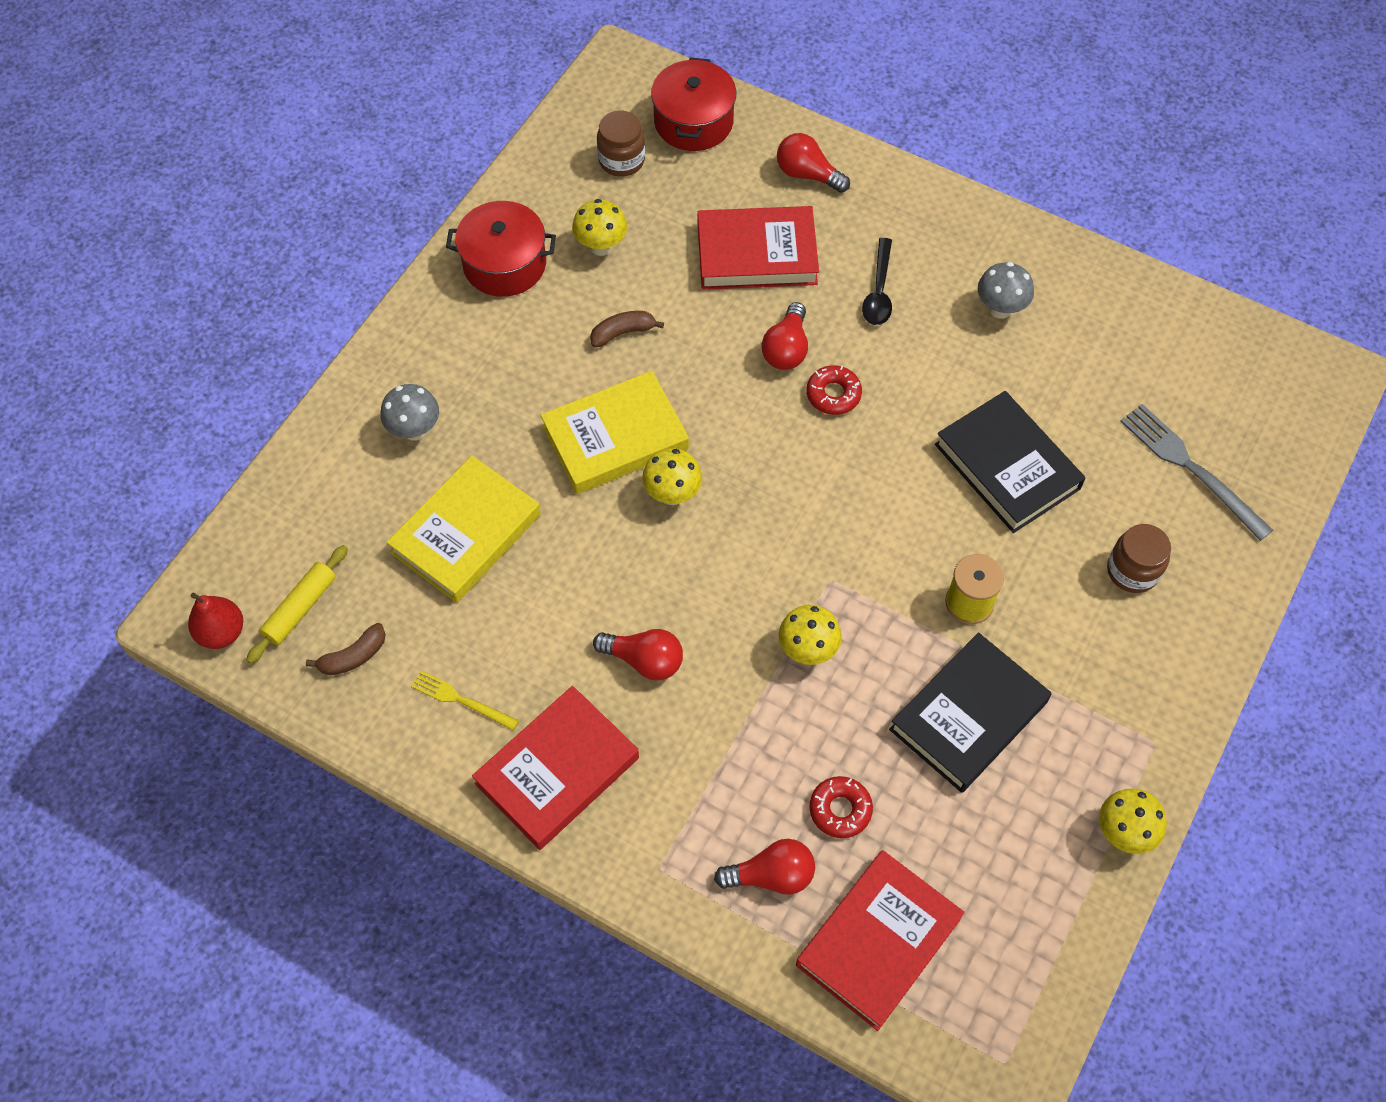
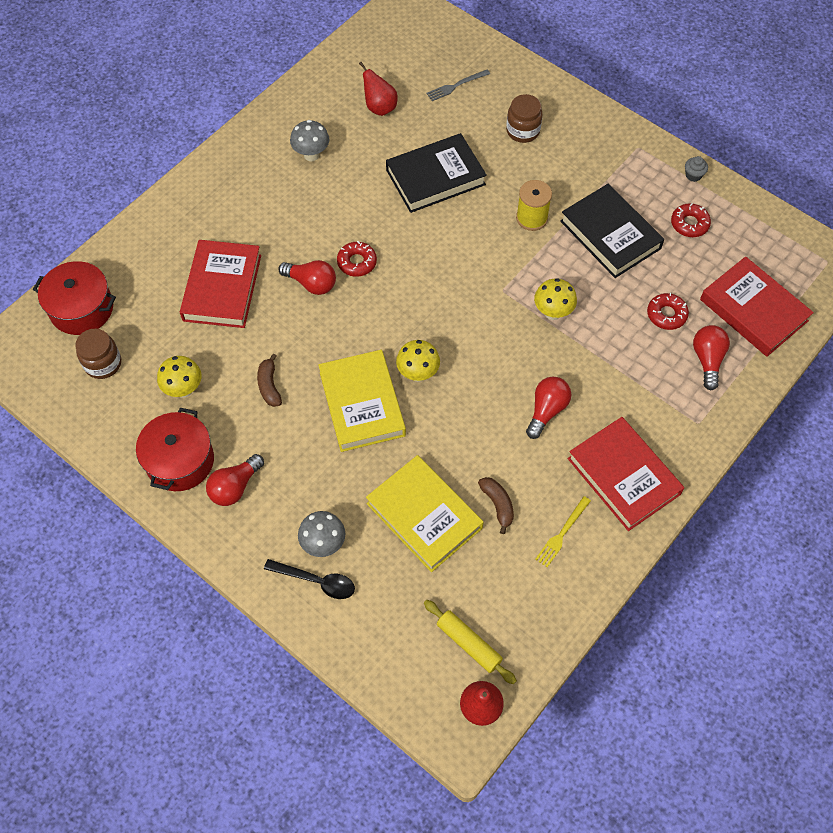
camera: 80 degrees left, 0 degrees up
(353, 656) = (516, 606): brown banana -> brown banana (497, 505)
(807, 174) = (159, 243): red light bulb -> red light bulb (235, 487)
(878, 291) = (277, 220): black spoon -> black spoon (316, 581)
(1022, 833) = (689, 224): none -> red donut
(1113, 376) = (379, 107): none -> red pear
(1123, 833) = (693, 175): yellow mushroom -> grey cupcake
(1191, 468) = (456, 86): grey fork -> grey fork, size x0.59

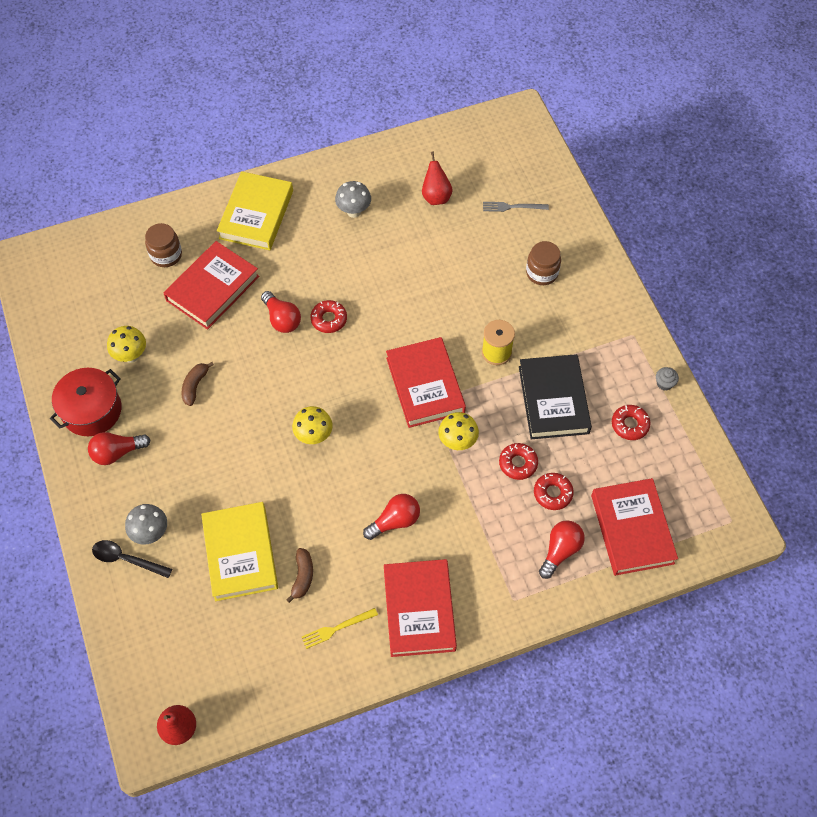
camera: 30 degrees right, 0 degrees up
(81, 308) = (100, 253): red pot -> none
(103, 363) = (87, 305): brown jar -> brown jar (166, 255)
(316, 581) = (126, 559): black spoon -> black spoon turned 150 degrees clockwise
(362, 404) = (254, 437): yellow book -> yellow book (256, 214)
(435, 177) = (441, 278): black book -> none
(469, 644) = (204, 674): yellow rolling pin -> none
(488, 278) = (425, 385): none -> red book
(618, 304) = (518, 463): none -> red donut

